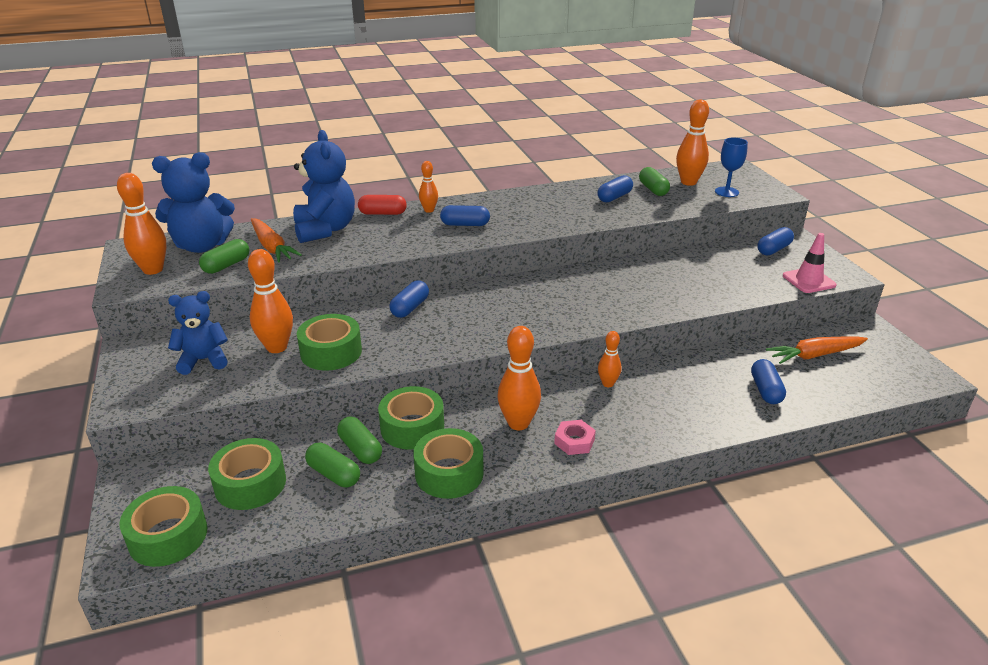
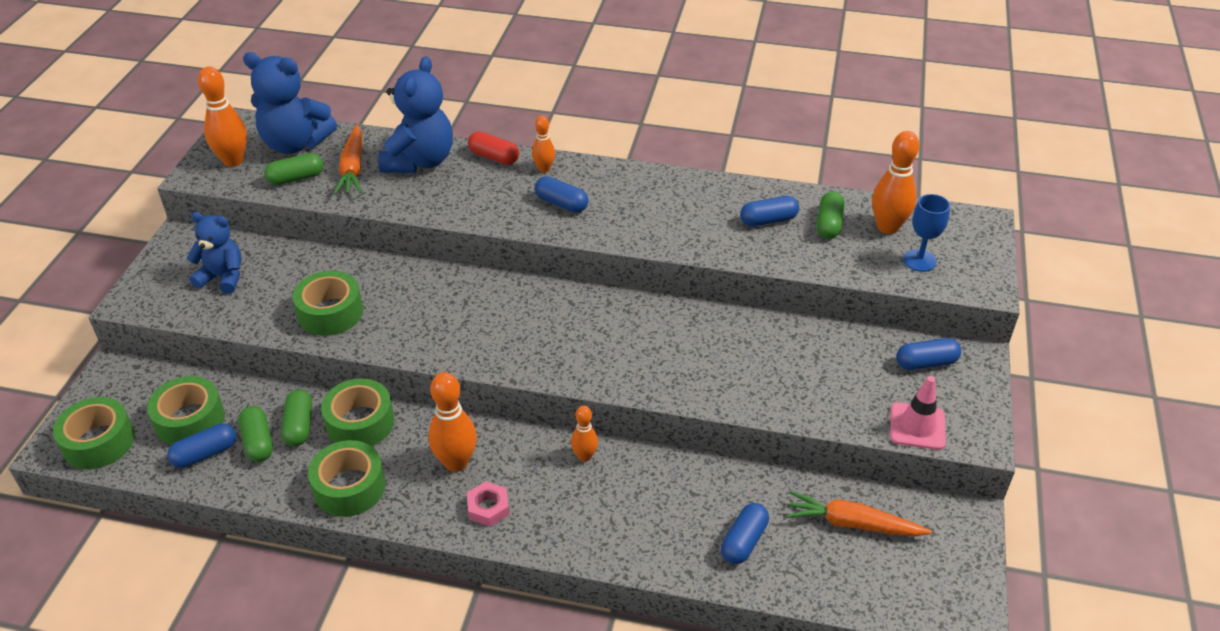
camera: 30 degrees right, 10 degrees up
(277, 347) = (291, 287): orange bowling pin -> none
(410, 308) = (444, 287): blue capsule -> blue capsule (205, 454)

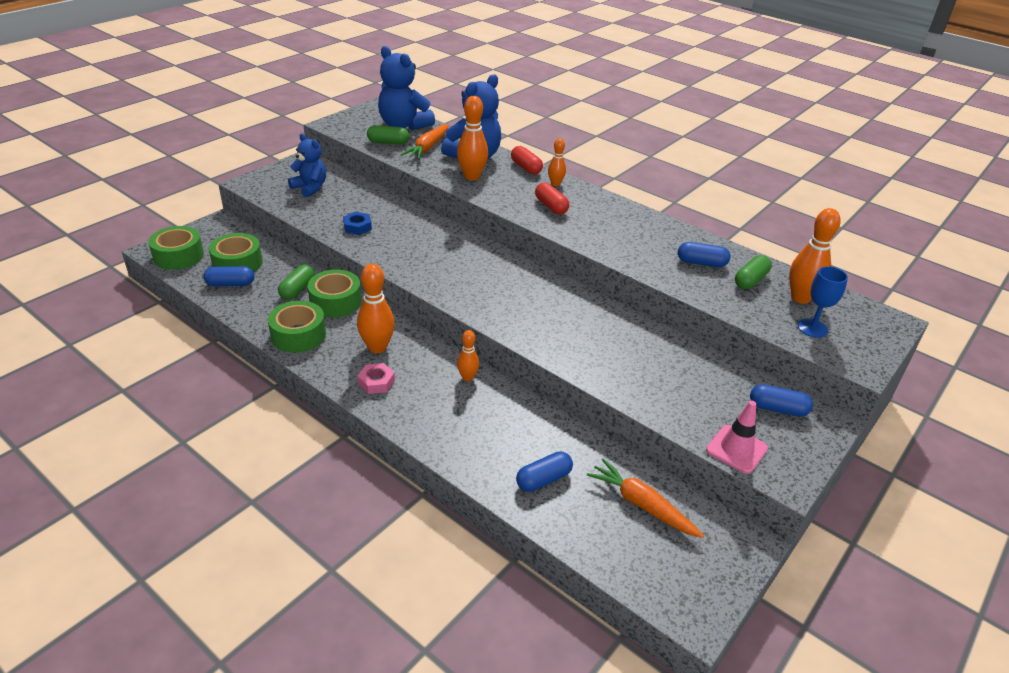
camera: 25 degrees right, 5 degrees down
(233, 161) = (359, 123): orange bowling pin -> orange bowling pin (472, 176)
(258, 442) = (266, 289): green capsule -> none
(330, 313) = (357, 227): green tape -> blue nut
(561, 204) = (551, 206): blue capsule -> red capsule

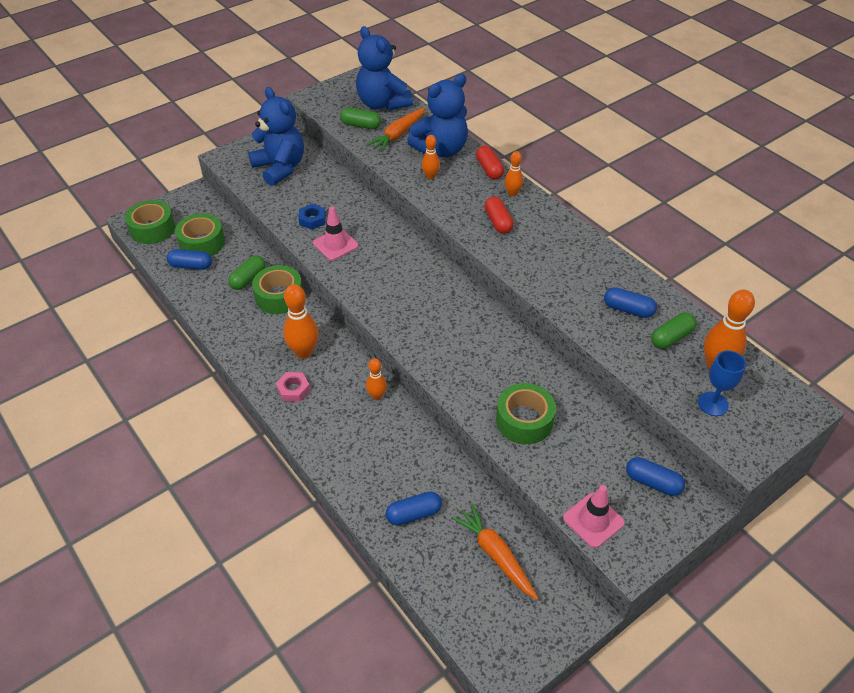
camera: 15 degrees right, 10 degrees up
(298, 335) = (237, 329): green tape -> green tape (524, 420)
(310, 188) = (280, 168): blue teddy bear -> blue teddy bear, size x1.55
(388, 245) = (335, 244): none -> pink traffic cone
(472, 176) = (430, 176): orange bowling pin -> orange bowling pin, size x0.58

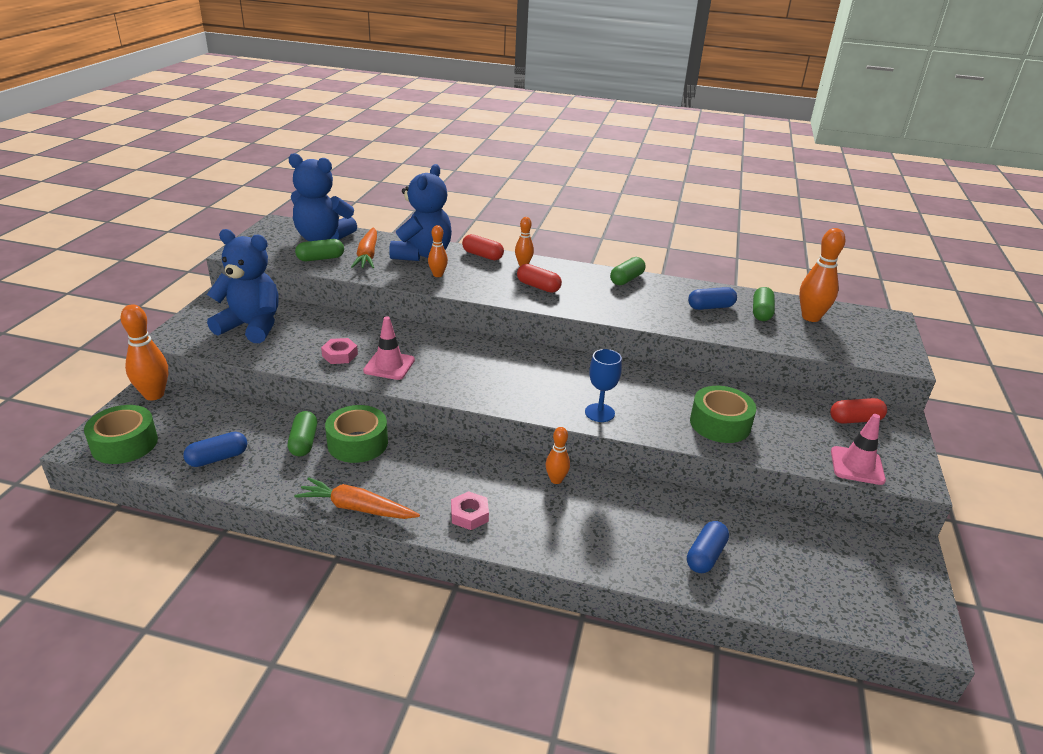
camera: 40 degrees left, 15 degrees down
(202, 243) = (208, 432): green tape -> none
(304, 352) = (441, 478): orange bowling pin -> orange bowling pin (154, 395)
(312, 220) = (340, 355): blue nut -> pink nut
(495, 554) = (804, 547): orange carrot -> orange carrot (356, 508)
(586, 246) = (626, 279): none -> green capsule
(652, 482) = (855, 420): blue capsule -> red capsule
(712, 404) = (842, 340): blue goblet -> blue goblet (599, 413)

